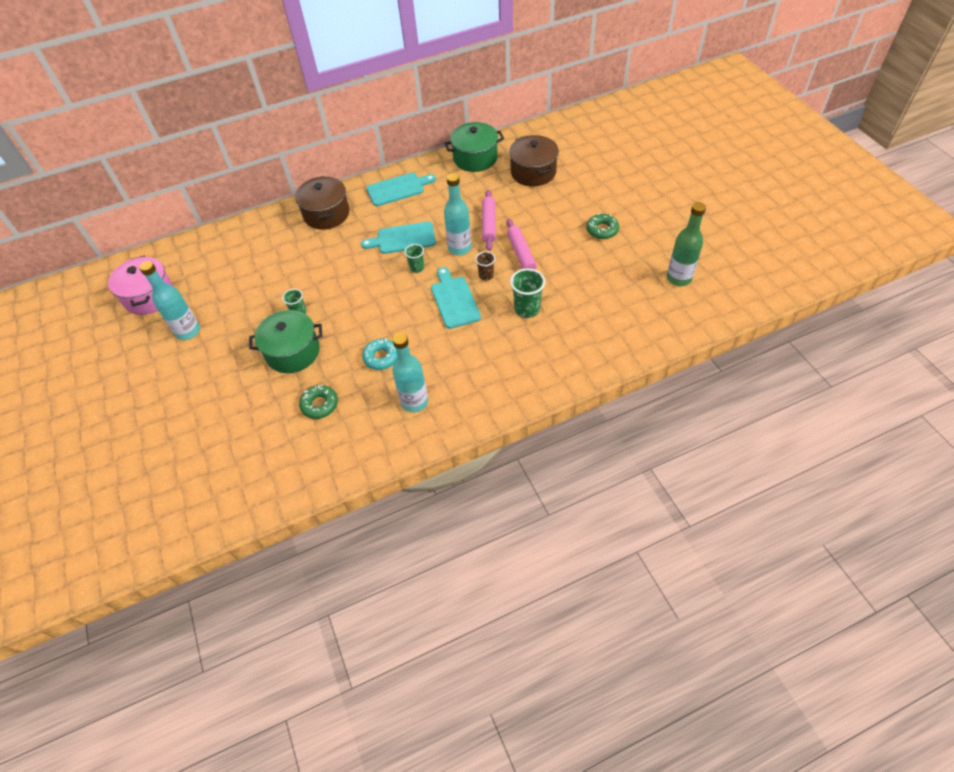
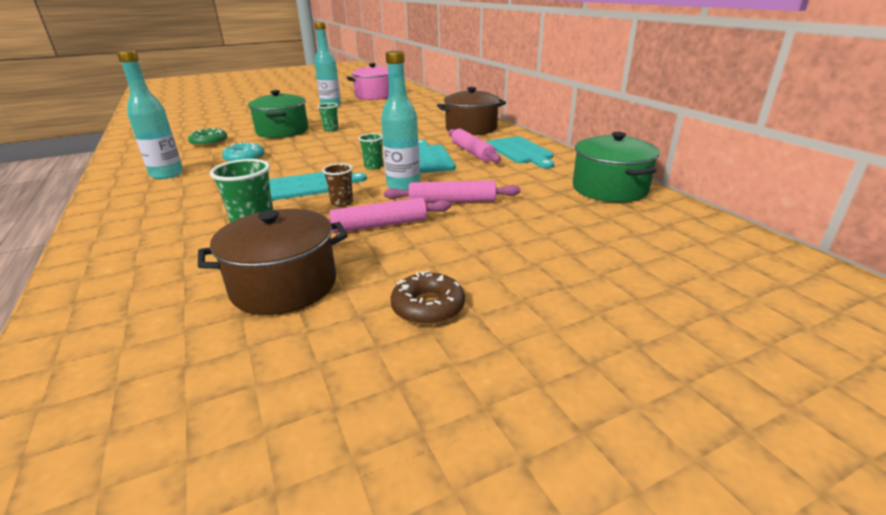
camera: 85 degrees right, 25 degrees down
(394, 214) = (472, 152): none -> pink rolling pin
(533, 172) = (596, 233): brown pot -> brown pot (284, 285)
(602, 230) = (428, 307): green donut -> brown donut
(679, 278) = (213, 433): green bottle -> none

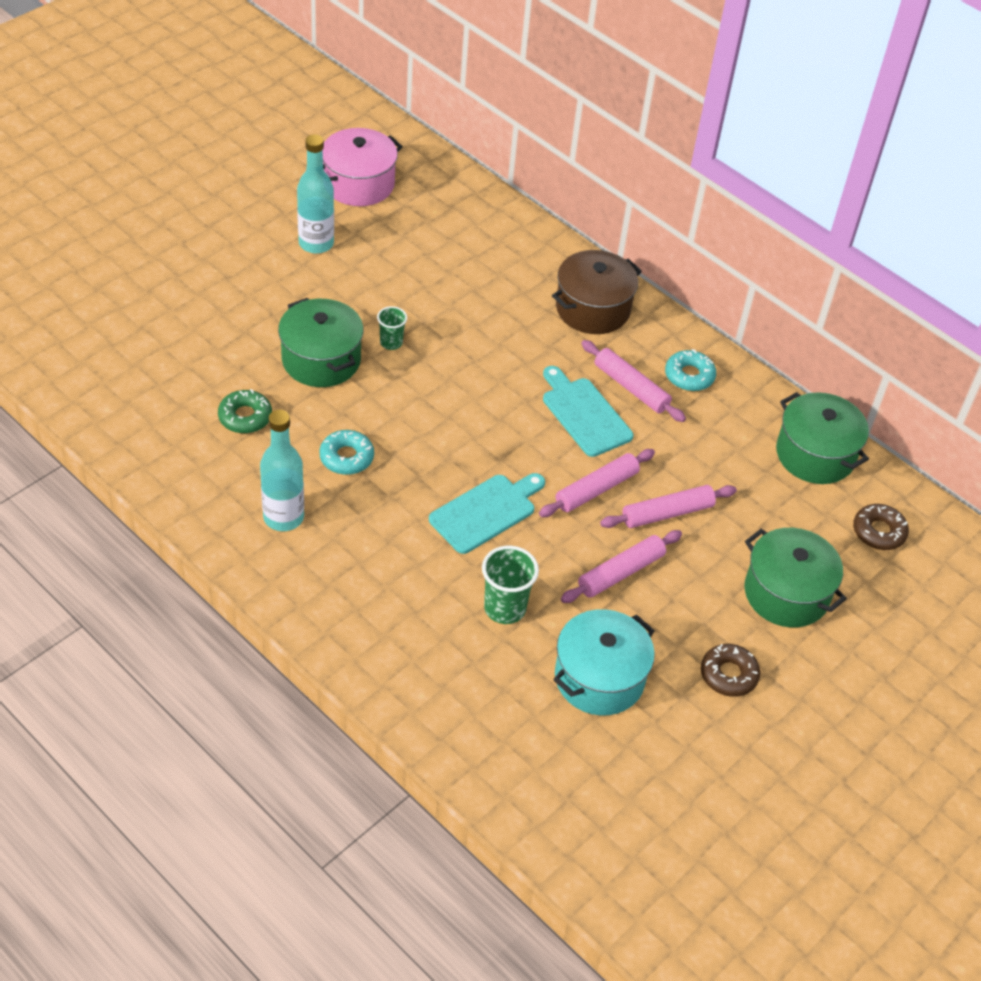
camera: 25 degrees left, 20 degrees up
(284, 285) = (599, 678): brown pot -> turquoise pot
(342, 202) = (553, 538): brown cup -> none
(373, 166) = (531, 448): green cup -> none
(403, 186) = (596, 489): turquoise bottle -> pink rolling pin
(520, 152) = (689, 376): turquoise cutting board -> turquoise donut
(537, 258) = (786, 593): none -> green pot
(662, 233) = (878, 532): none -> brown donut

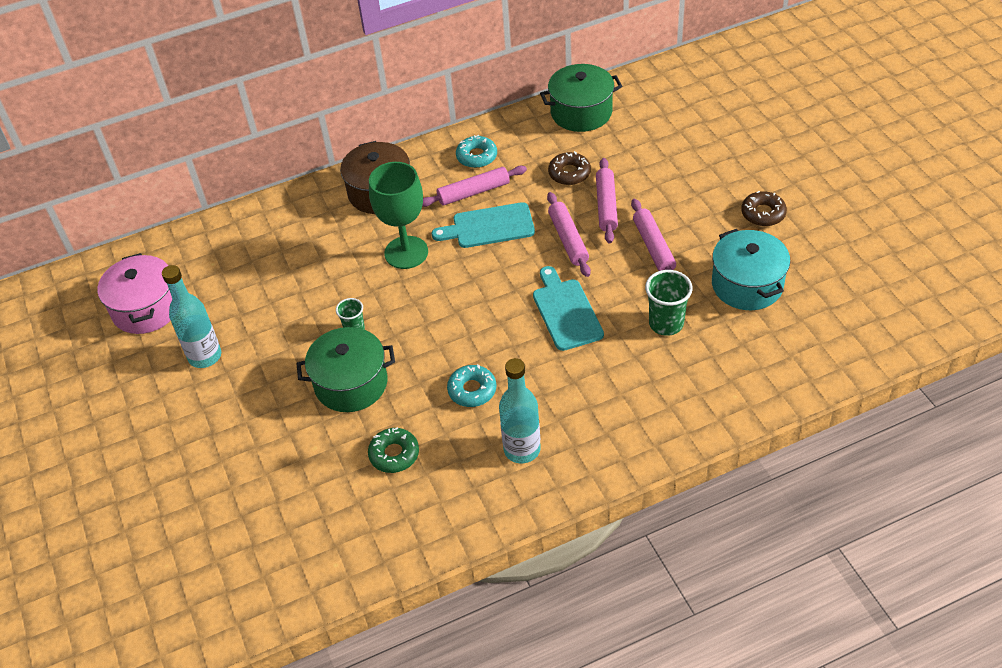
camera: 60 degrees left, 0 degrees up
(514, 354) = (406, 252): none -> green goblet
(786, 593) = (701, 163): green pot -> none
(878, 532) = (662, 102): brown donut -> brown donut (569, 173)

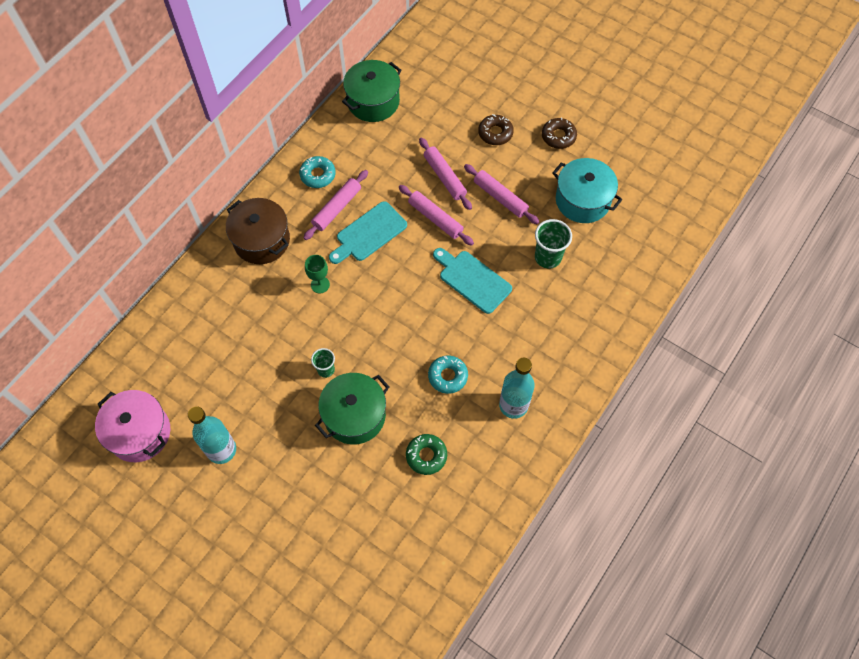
camera: 35 degrees left, 15 degrees up
(406, 252) = (320, 284): green goblet -> green goblet, size x0.51
(569, 173) = (399, 160): brown donut -> brown donut (495, 133)

